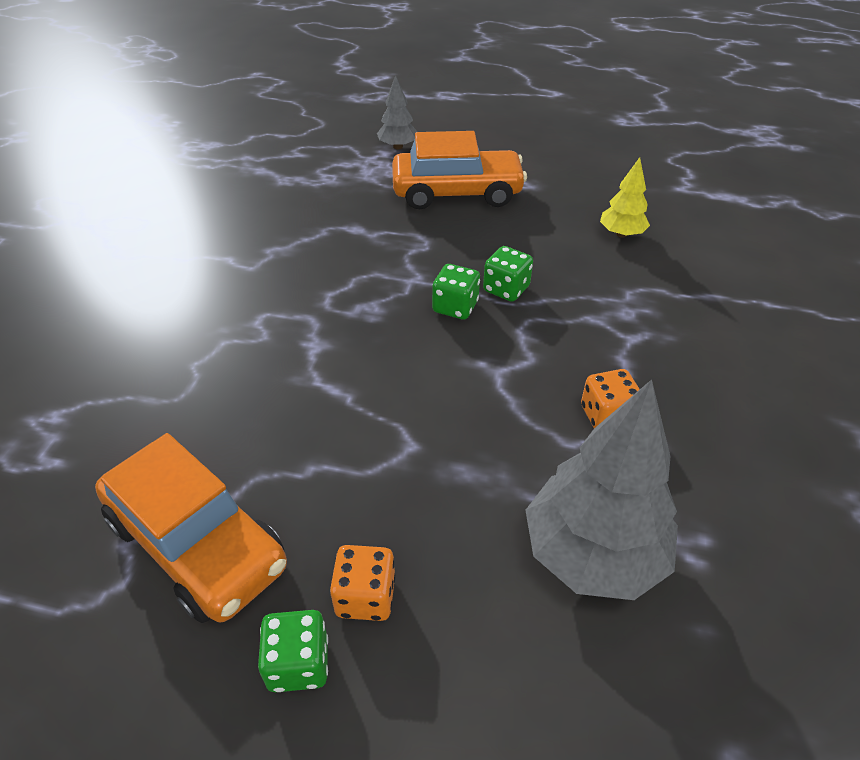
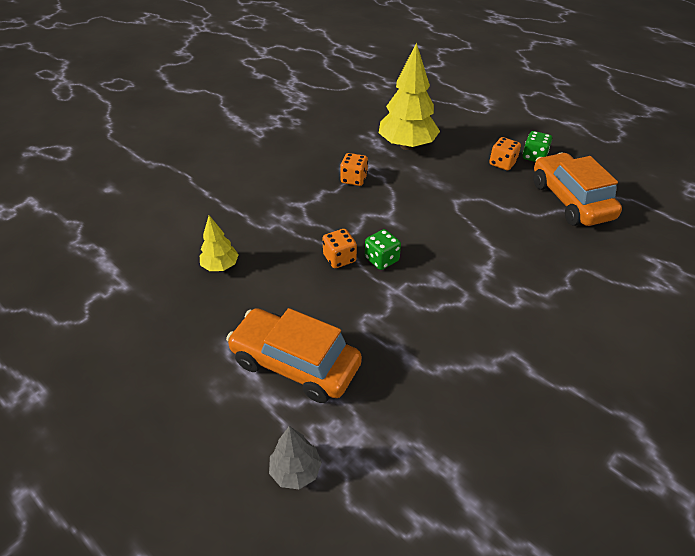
camera: 150 degrees left, 0 degrees up
(506, 289) = (339, 258): green dice -> orange dice
(593, 553) = (407, 146): grey tree -> yellow tree

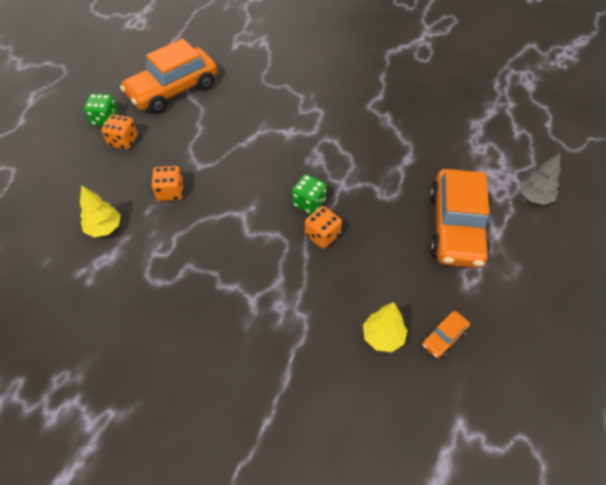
camera: 110 degrees left, 10 degrees up
(192, 304) = (444, 337): none -> orange car
(354, 179) = (188, 261): orange dice -> orange dice (170, 192)
(407, 146) = (104, 228): yellow tree -> yellow tree, size x0.51

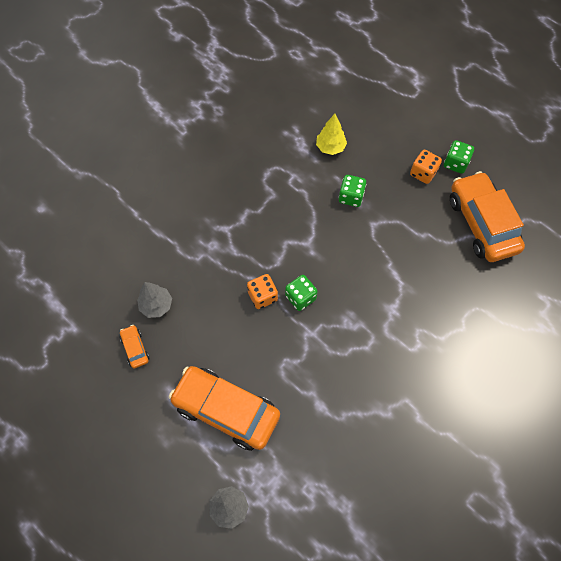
camera: 110 degrees right, 10 degrees up
(170, 192) = (351, 197): orange dice -> green dice
(383, 337) = (156, 305): yellow tree -> grey tree

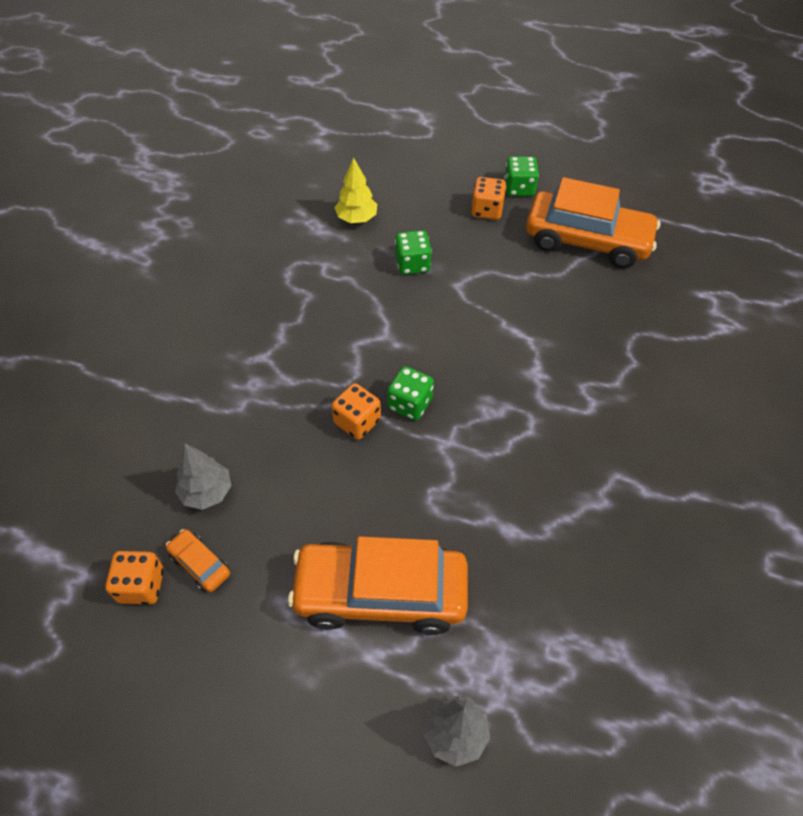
camera: 25 degrees left, 10 degrees down
(99, 347) = (141, 585): none -> orange dice
(482, 224) = (587, 241): orange car -> orange car turned 150 degrees clockwise

